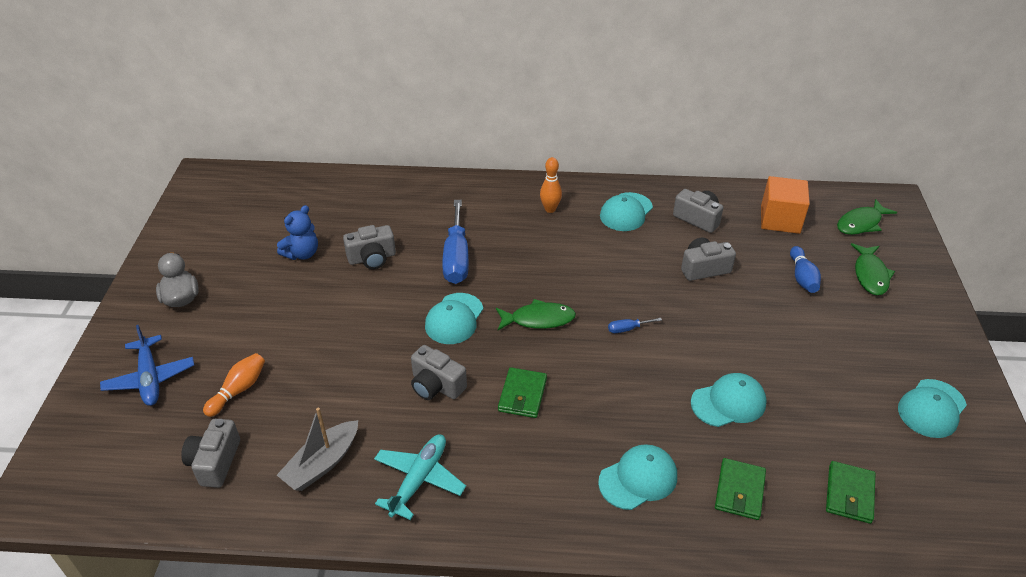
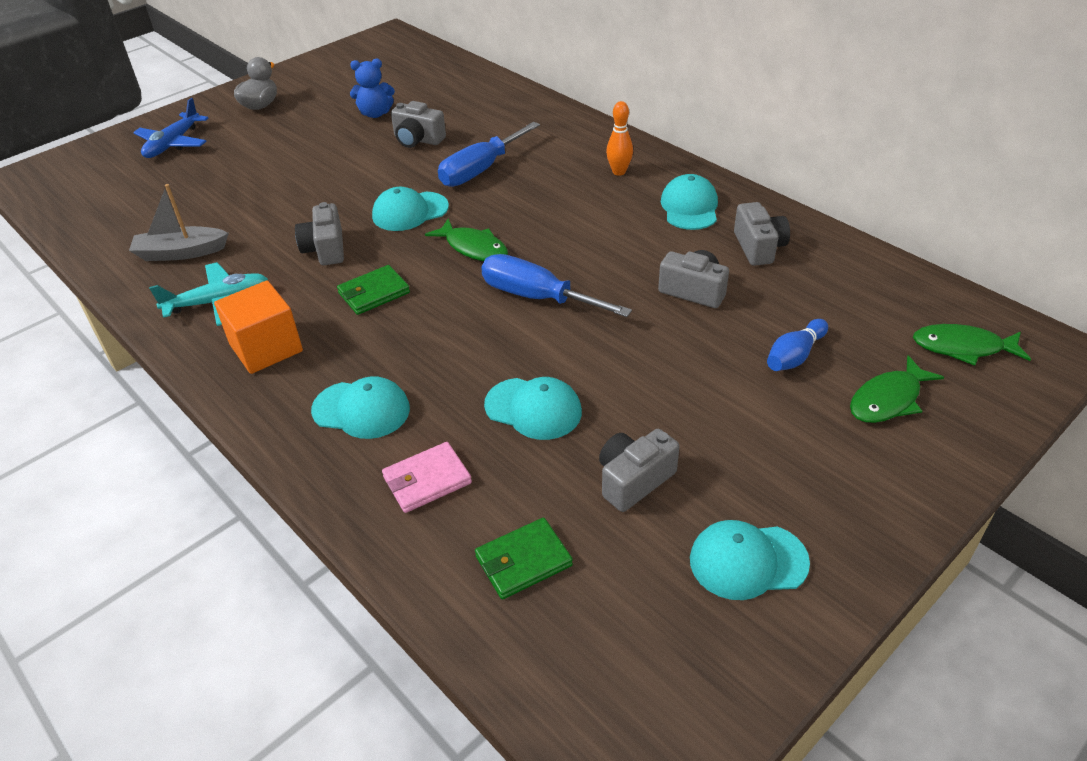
camera: 45 degrees right, 0 degrees up
(215, 462) = (130, 213): grey camera -> grey camera (633, 480)
(238, 390) = (206, 179): orange bowling pin -> none
(626, 212) = (689, 207): turquoise cap -> turquoise cap turned 105 degrees clockwise
(627, 329) = (537, 297): blue screwdriver -> blue screwdriver, size x2.37
(739, 491) = (427, 480): green wallet -> pink wallet
(780, 219) = (857, 293): orange cube -> orange cube (266, 348)

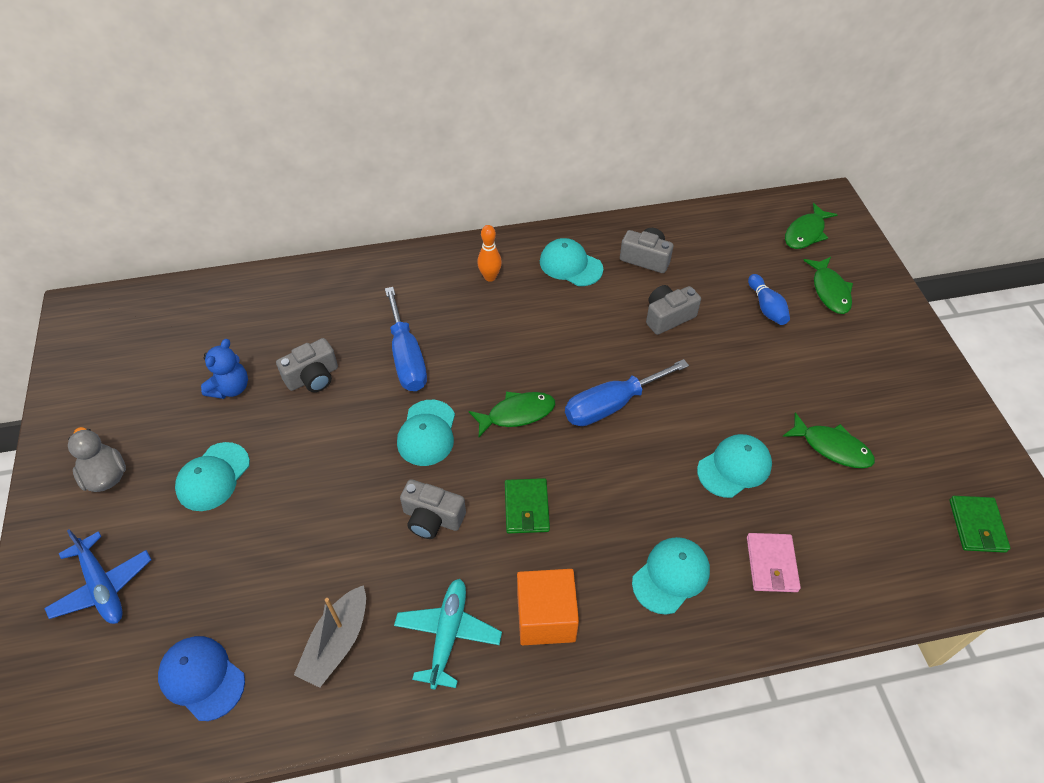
camera: 60 degrees left, 10 degrees up
(123, 210) = (202, 678): none -> blue cap
(523, 561) = (873, 541): green wallet -> green wallet (977, 525)
(633, 480) = (832, 447): grey camera -> green fish
(748, 561) = (923, 428): turquoise cap -> turquoise cap (213, 477)

